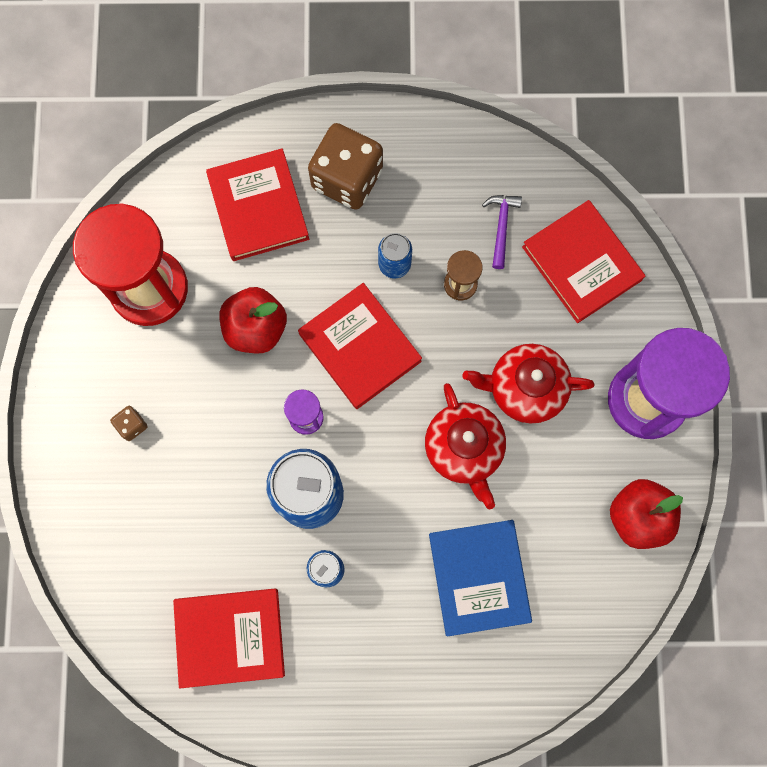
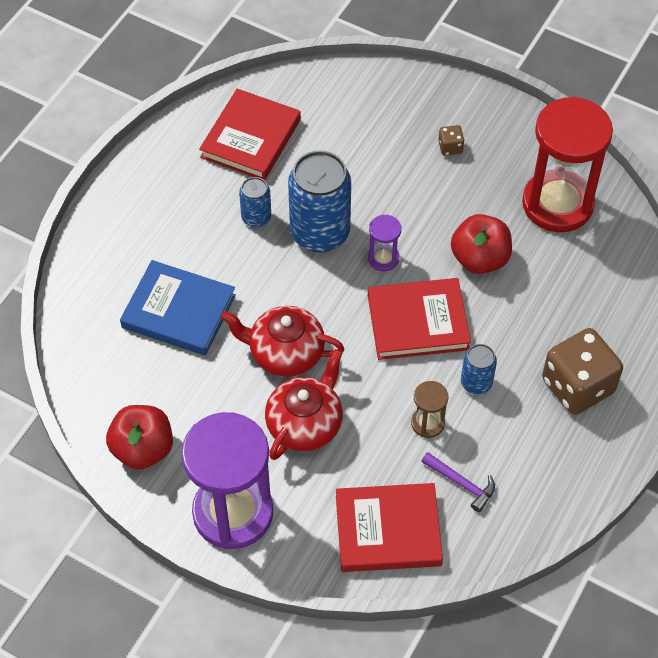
camera: 120 degrees right, 20 degrees down
(258, 207) = (587, 308): red book -> none

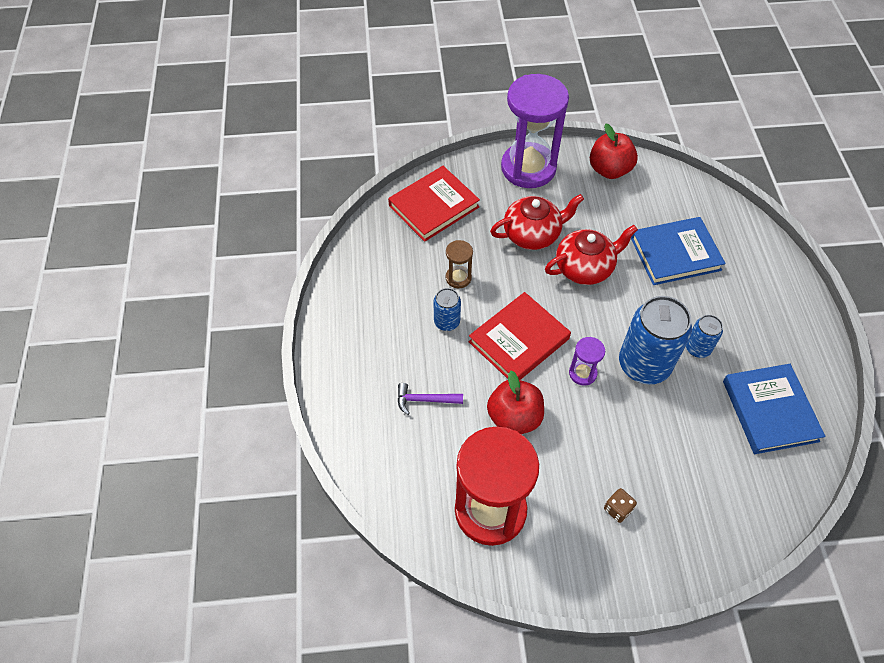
camera: 145 degrees right, 0 degrees up
(250, 138) = (770, 411): red book -> blue book
(305, 424) = (532, 234): red teapot -> red teapot turned 105 degrees counterclockwise
(461, 483) = (409, 255): purple hammer -> purple hammer (425, 400)
(577, 386) = (375, 361): brown dice -> none

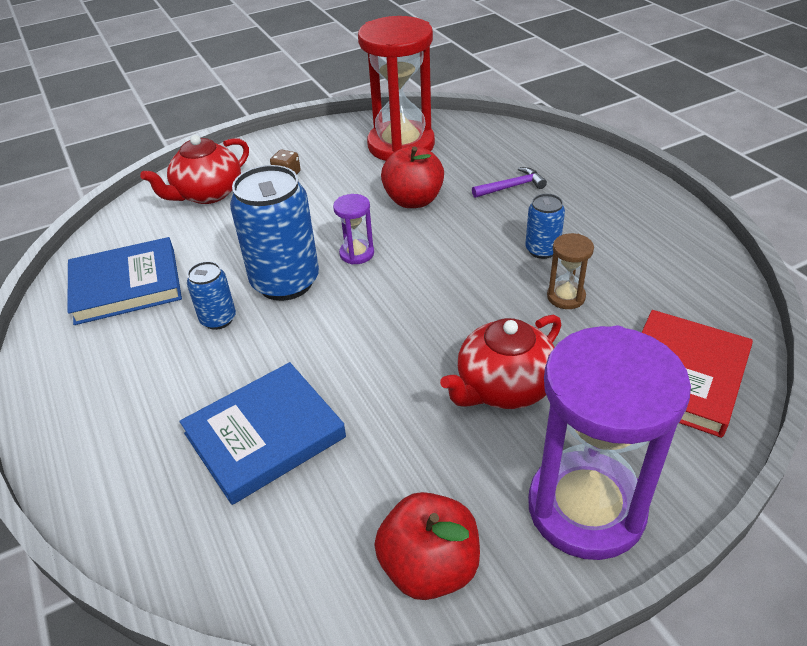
camera: 160 degrees right, 15 degrees down
(519, 340) = (446, 259): red book -> none
(585, 268) = (401, 366): red teapot -> red teapot (207, 194)
(770, 411) = (126, 285): blue book -> blue book turned 75 degrees counterclockwise

